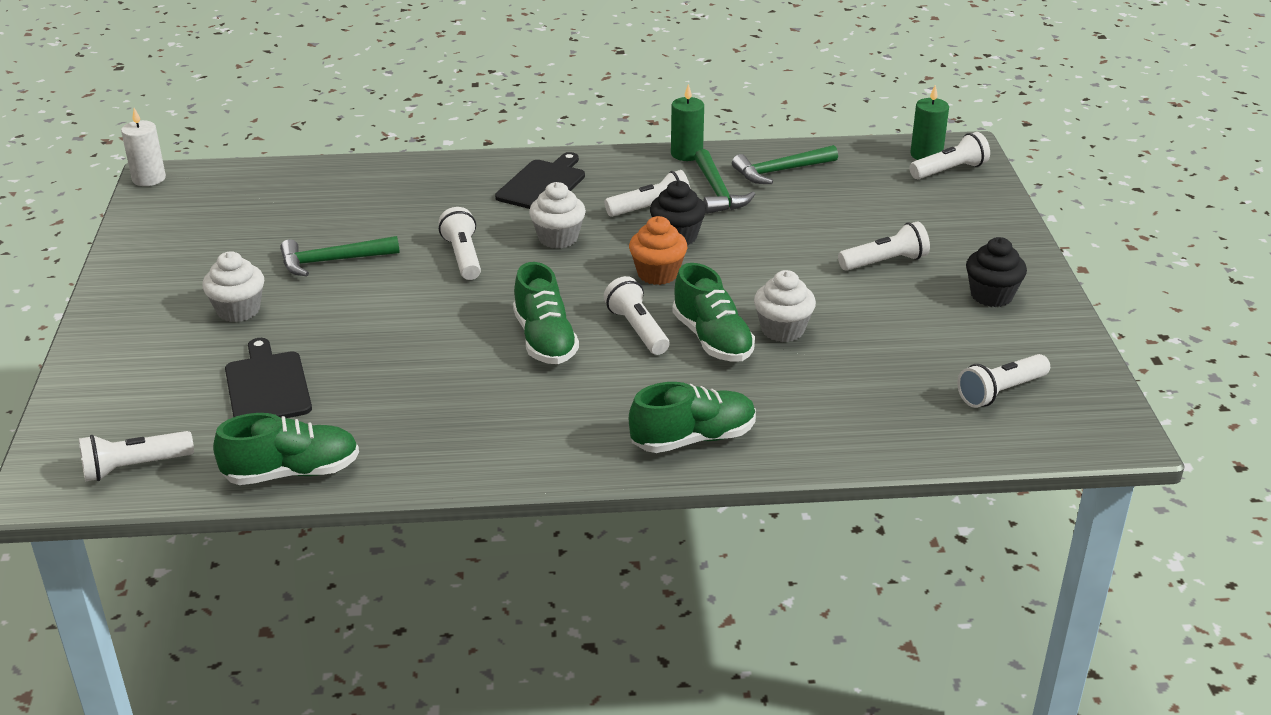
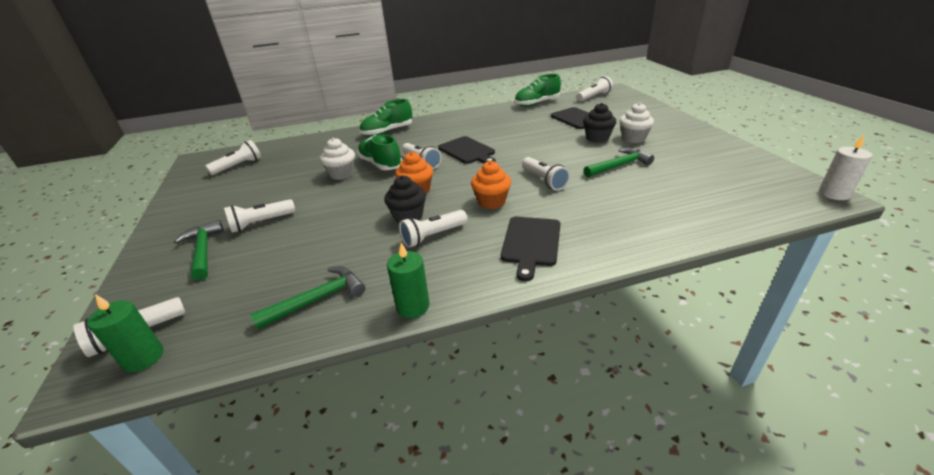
camera: 170 degrees right, 0 degrees up
(545, 340) = (467, 151): green shoe -> black cutting board
(558, 238) = (491, 202): white cupcake -> orange cupcake
(717, 192) = (379, 263): green hammer -> green hammer (203, 251)
(991, 295) = (202, 212): black cupcake -> black cupcake (597, 138)

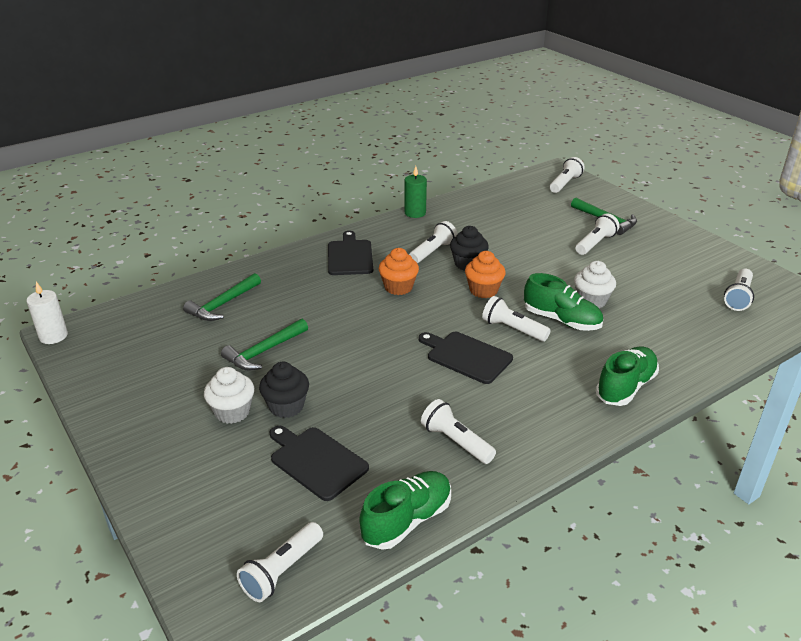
camera: 160 degrees right, 0 degrees up
(143, 358) = (543, 178): green candle -> none
(317, 299) = (479, 208): green hammer -> green hammer (223, 304)
(544, 180) = (351, 319): white flashlight -> white flashlight (456, 441)

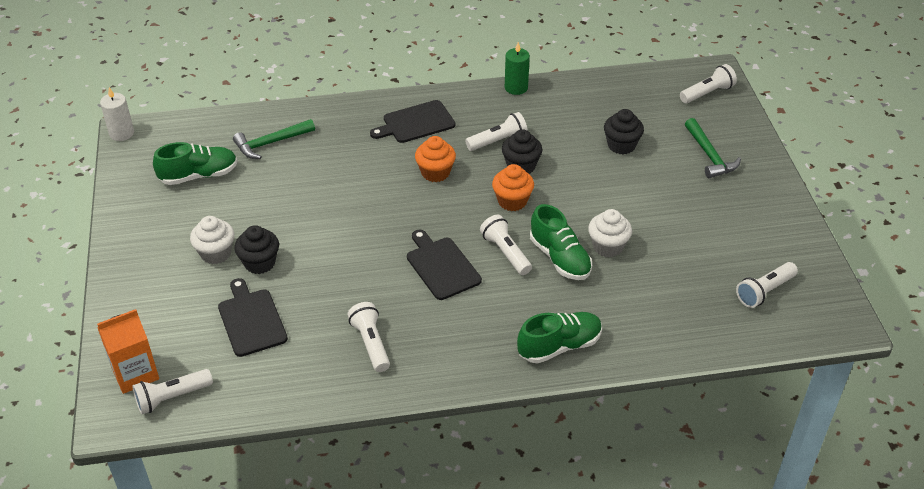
camera: 25 degrees right, 10 degrees up
(219, 561) = (135, 373): none -> orange carton
(264, 351) = (275, 203): green hammer -> none
(350, 256) = (416, 123): black cutting board -> black cutting board turned 135 degrees counterclockwise
(407, 520) = (285, 394): green shoe -> green shoe (199, 175)
(534, 230) = (621, 145): none -> black cupcake
(595, 243) = (672, 181): white flashlight -> none

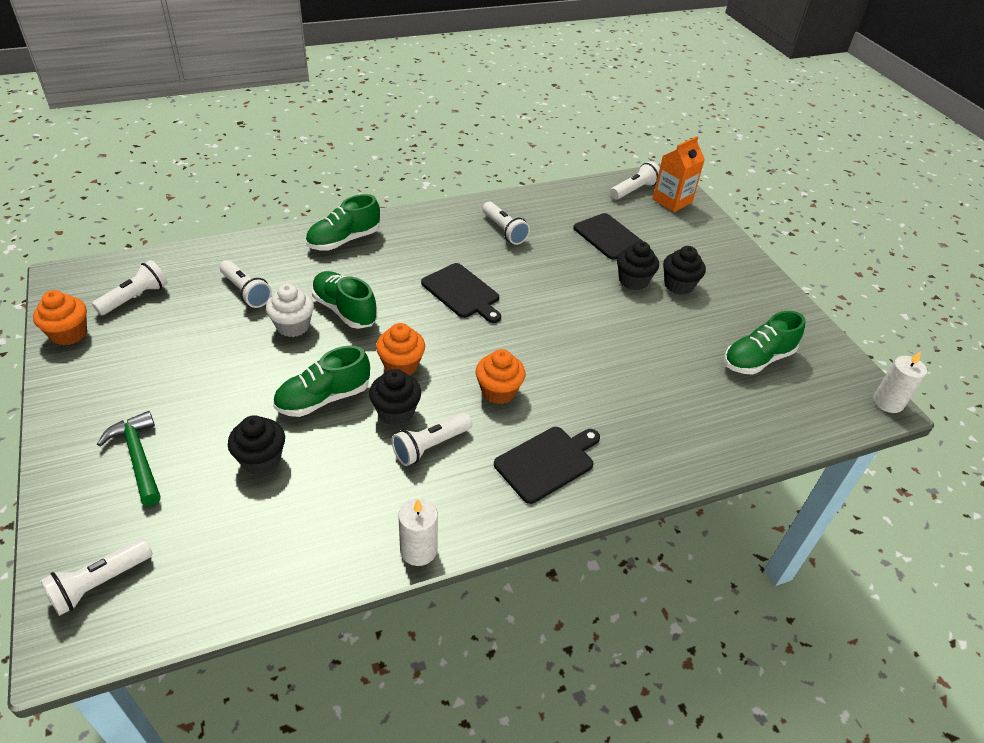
camera: 165 degrees right, 0 degrees up
(216, 253) = (678, 285): white cupcake -> black cupcake
(271, 143) = (710, 409): green hammer -> none
(505, 252) = (401, 310): white flashlight -> white flashlight (246, 292)
(516, 88) = (418, 550): green candle -> white candle
(578, 181) = (323, 398): none -> green shoe
(809, 258) = (69, 334): none -> orange cupcake

